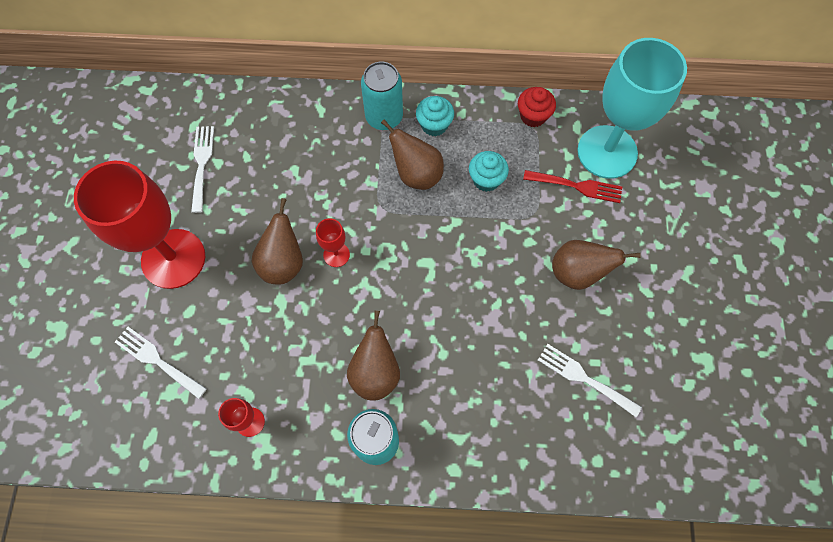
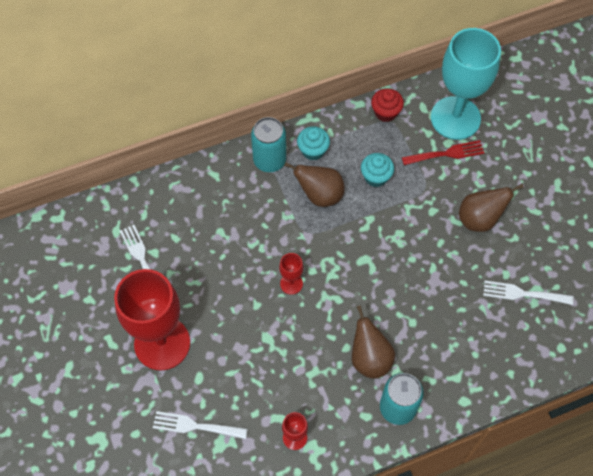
camera: 25 degrees left, 5 degrees down
(283, 263) = (253, 308): brown pear -> none

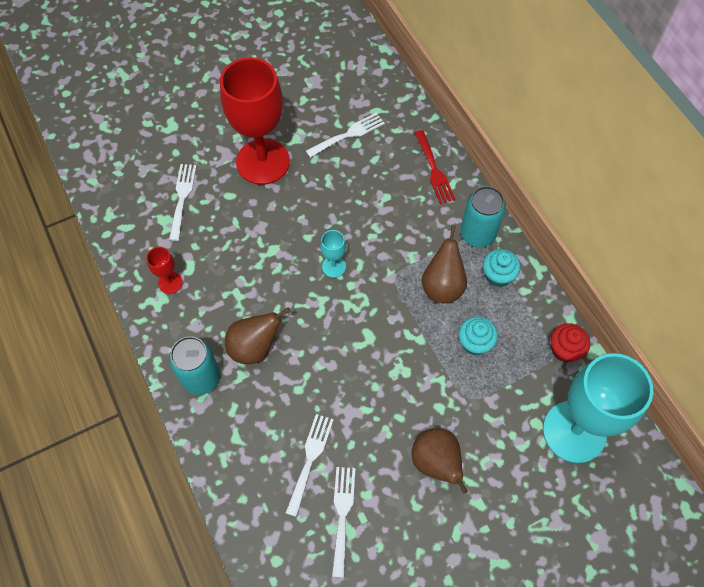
camera: 85 degrees right, 0 degrees up
(291, 283) = (334, 266): red goblet -> turquoise goblet
(446, 153) = (520, 422): red fork -> red fork (434, 170)
(476, 316) = (310, 459): none -> white fork

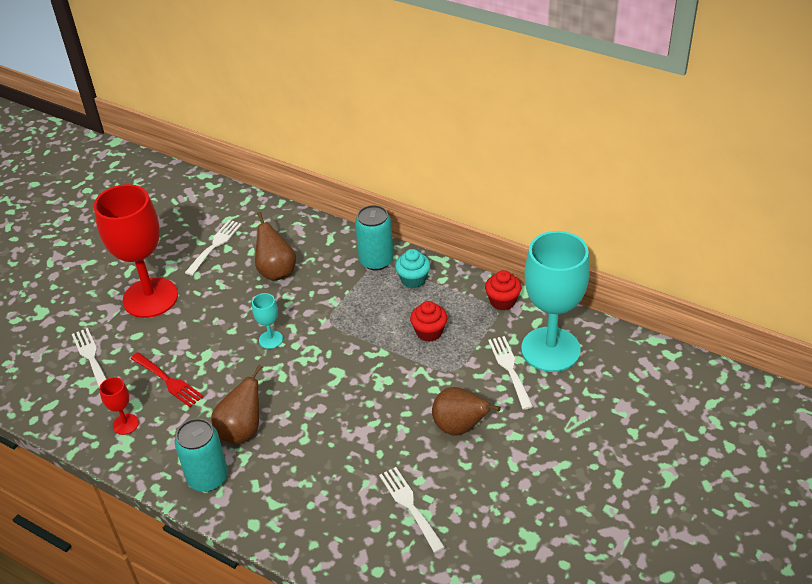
camera: 30 degrees left, 20 degrees down
(310, 459) = (352, 483): white fork -> white fork (509, 369)
(434, 170) = (308, 236): red fork -> red fork (168, 381)
(442, 286) = (374, 308): brown pear -> brown pear (276, 271)
(475, 343) = (429, 332): turquoise cupcake -> red cupcake

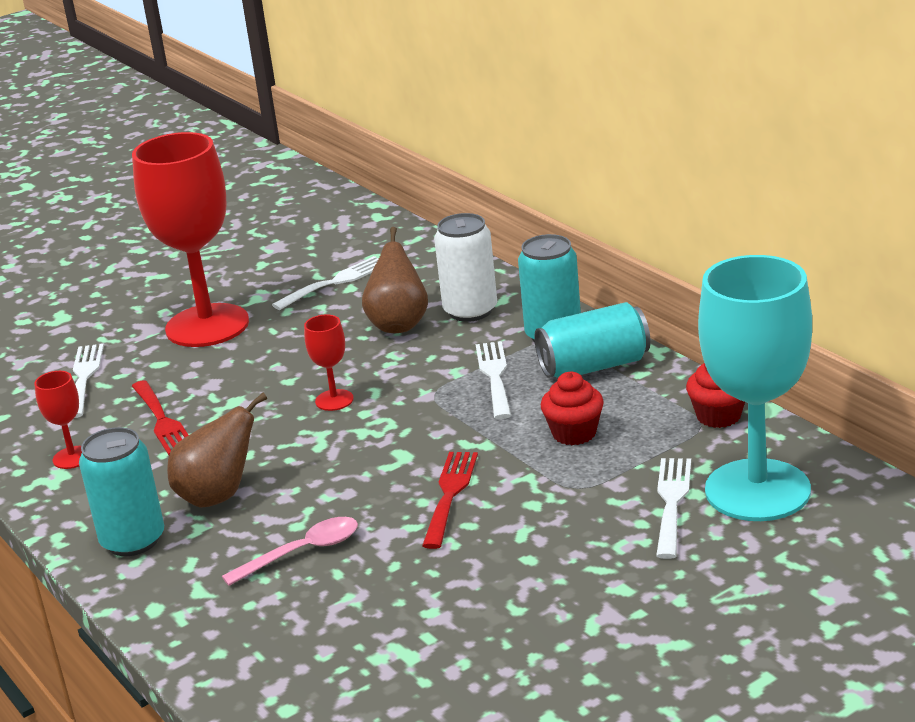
camera: 25 degrees right, 15 degrees down
(271, 339) = (334, 400): turquoise goblet -> red goblet
(315, 252) = (470, 311): none -> white can
(320, 458) = (302, 552): none -> pink spoon
(382, 394) = (450, 494): none -> red fork
(409, 506) = (393, 640): white fork -> white fork (494, 376)
(413, 280) = (594, 366): turquoise cupcake -> turquoise can
(460, 427) = (540, 559): brown pear -> none

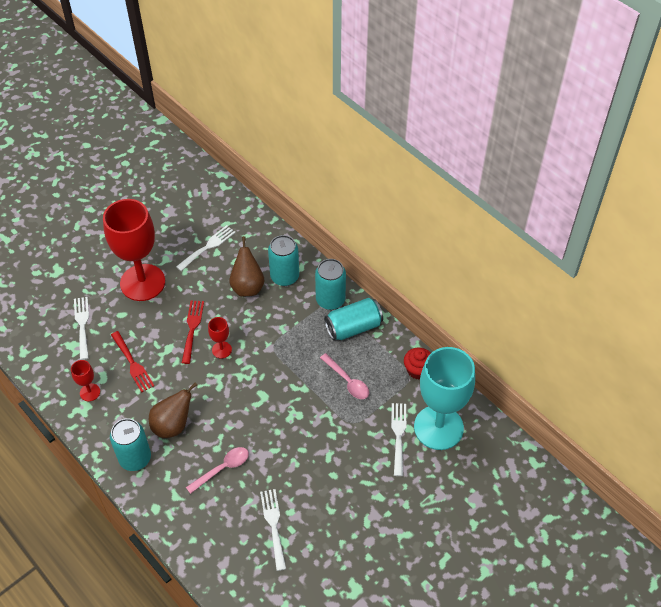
camera: 10 degrees left, 25 degrees up
(450, 494) = (290, 427): red fork -> red fork (192, 328)
(470, 311) = (284, 276): white can -> turquoise can
(494, 376) = (303, 333): white fork -> white fork (273, 525)
(574, 433) = (347, 381): red cupcake -> pink spoon

